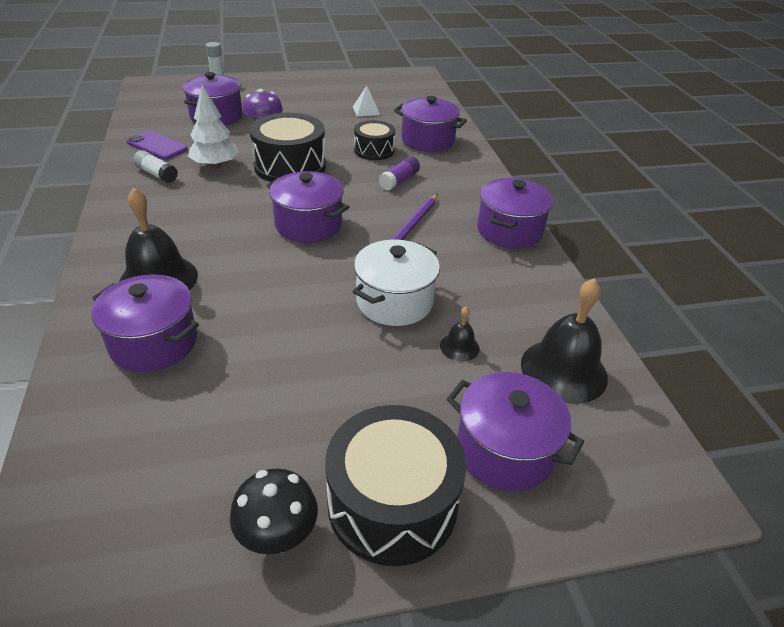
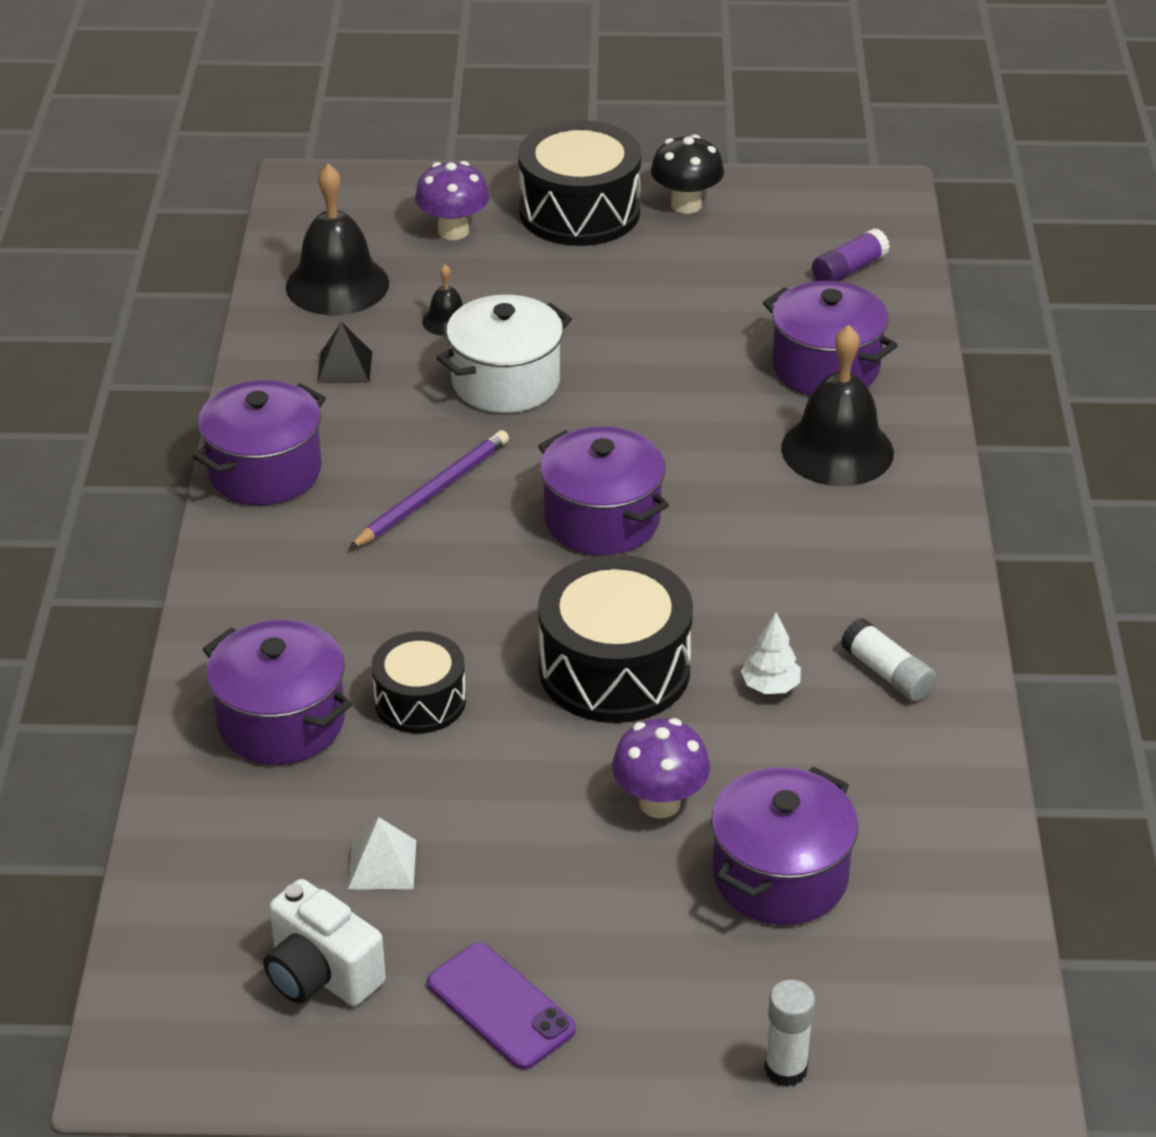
camera: 165 degrees left, 0 degrees up
(157, 146) = (905, 766): purple phone -> purple phone (500, 1006)
(215, 166) = (770, 686): white tree -> white tree, size x0.58
(374, 90) = (321, 974): none -> white camera
(399, 180) = (402, 604): purple glue stick -> purple glue stick (849, 270)
(504, 450) = (453, 231): purple pot -> purple mushroom
(509, 299) = (344, 367): none -> black pyramid

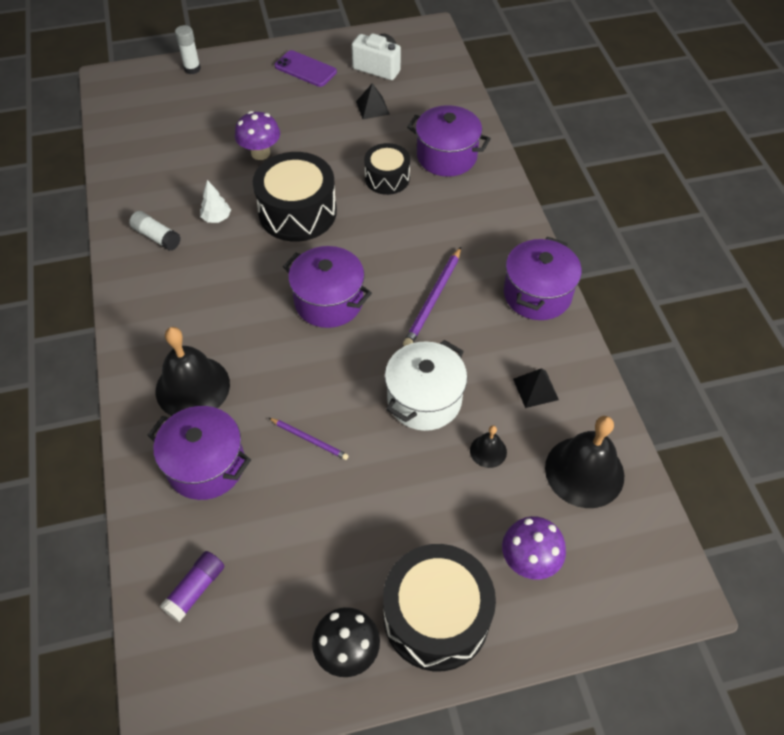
camera: 165 degrees right, 15 degrees up
(382, 864) = (372, 108): white pyramid -> black pyramid
(680, 369) = (309, 439): none -> purple pencil
(780, 876) = (202, 133): purple pot -> none

